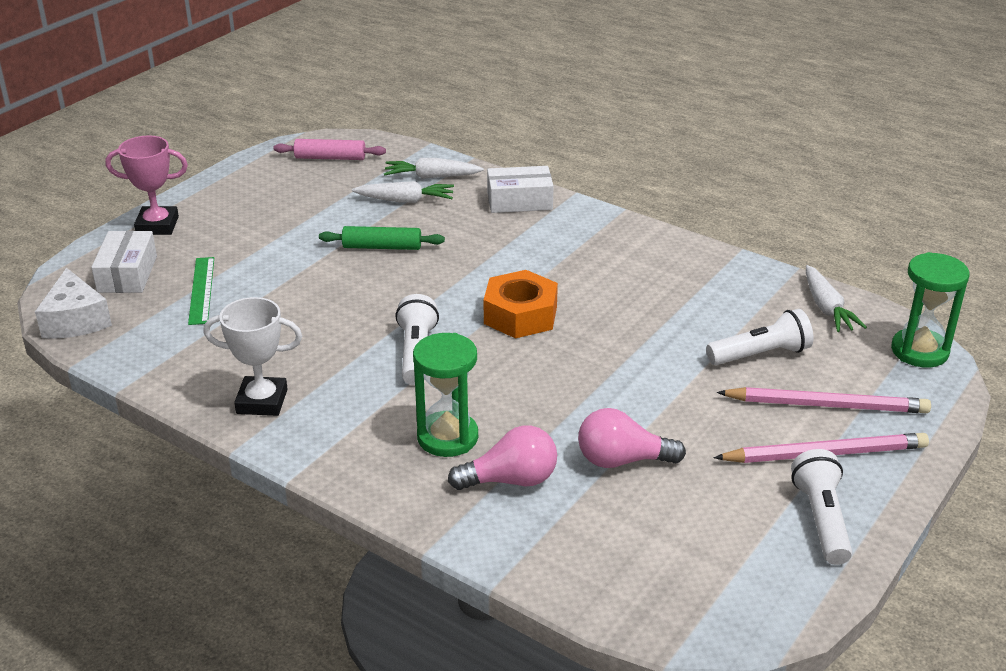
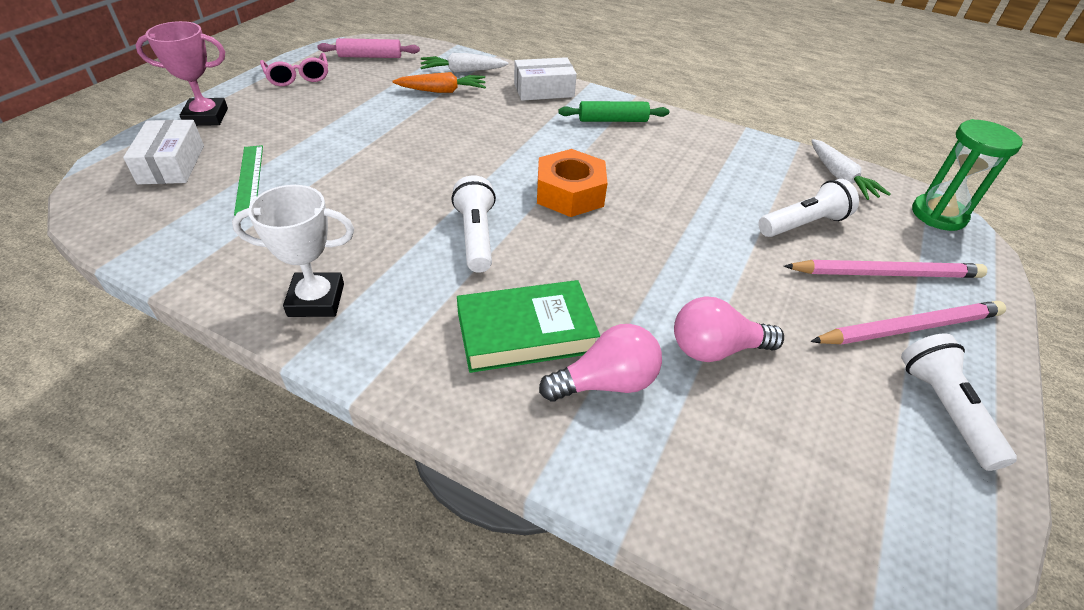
camera: 10 degrees left, 10 degrees up
(75, 320) = (110, 215): white cheese -> none
(250, 182) = (298, 77): none -> pink glasses
(382, 247) = (427, 132): green rolling pin -> green rolling pin (613, 120)
(405, 200) = (442, 91): white carrot -> orange carrot
(447, 437) = (525, 332): green hourglass -> green book

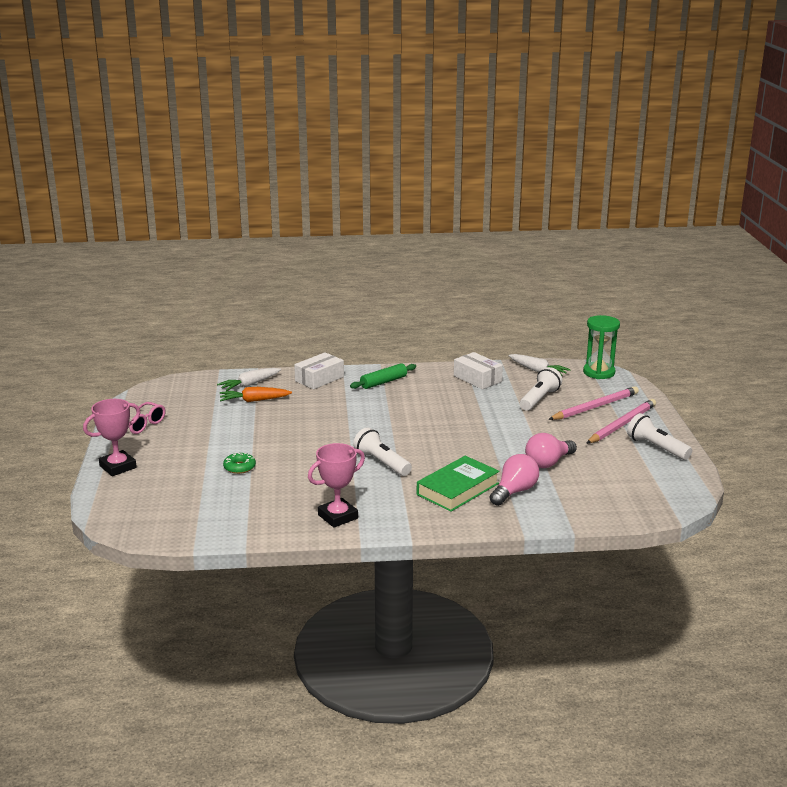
camera: 30 degrees left, 20 degrees down
(172, 164) = (144, 496): white box -> white box (477, 379)
(249, 178) = (208, 485): green ruler -> none
(313, 169) = (239, 467): none -> green donut
(316, 300) = (338, 516): white trophy -> pink trophy
(370, 56) = (170, 396): pink rolling pin -> none
(442, 91) = (254, 400): orange carrot -> orange carrot turned 150 degrees counterclockwise
(570, 193) = (406, 427): orange nut -> none

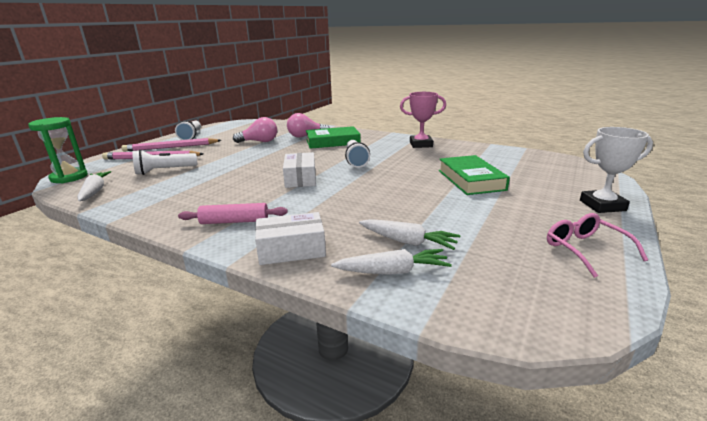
camera: 145 degrees left, 0 degrees up
(118, 467) = (602, 205): pink trophy -> white trophy
(239, 467) = (471, 180): green donut -> green book
(254, 400) = (407, 242): orange carrot -> white carrot
(383, 382) = (234, 221): green rolling pin -> pink rolling pin
(477, 379) = (154, 198): white box -> white box (300, 178)

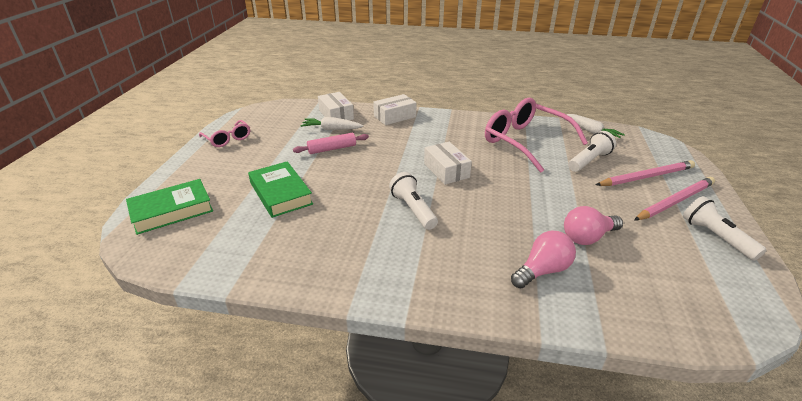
camera: 160 degrees right, 10 degrees up
(69, 177) = (652, 141): green hourglass -> none
(182, 191) = (526, 142): none -> pink glasses
(234, 221) = (448, 126): pink rolling pin -> pink rolling pin (332, 149)
(332, 142) = (480, 256): green book -> green book (172, 211)
(392, 271) = (336, 115): white carrot -> white box
(421, 144) = (340, 270): pink trophy -> none
(602, 205) = (181, 177): white trophy -> none

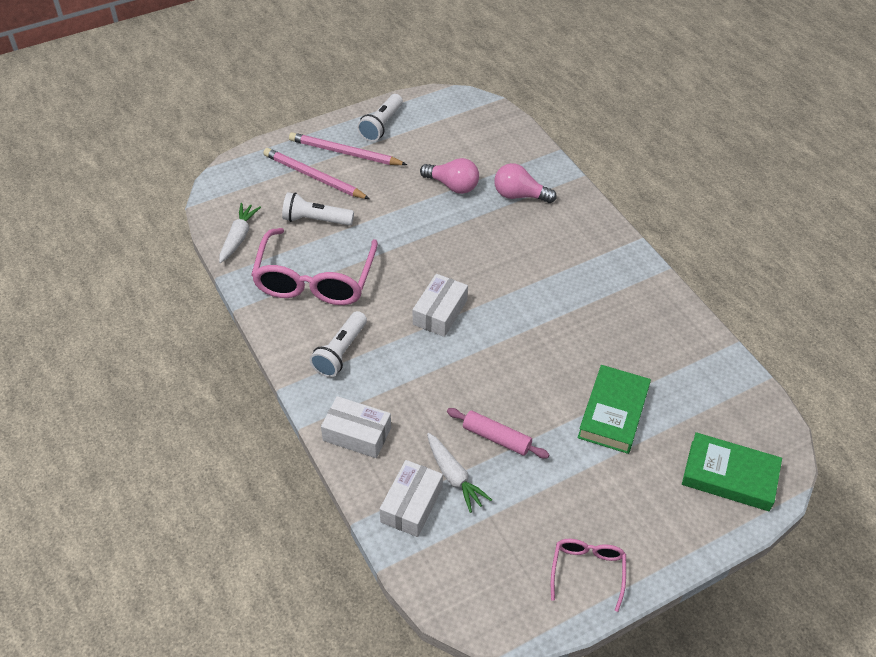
camera: 130 degrees left, 15 degrees up
(413, 209) = (528, 300): white flashlight -> white flashlight (340, 352)

